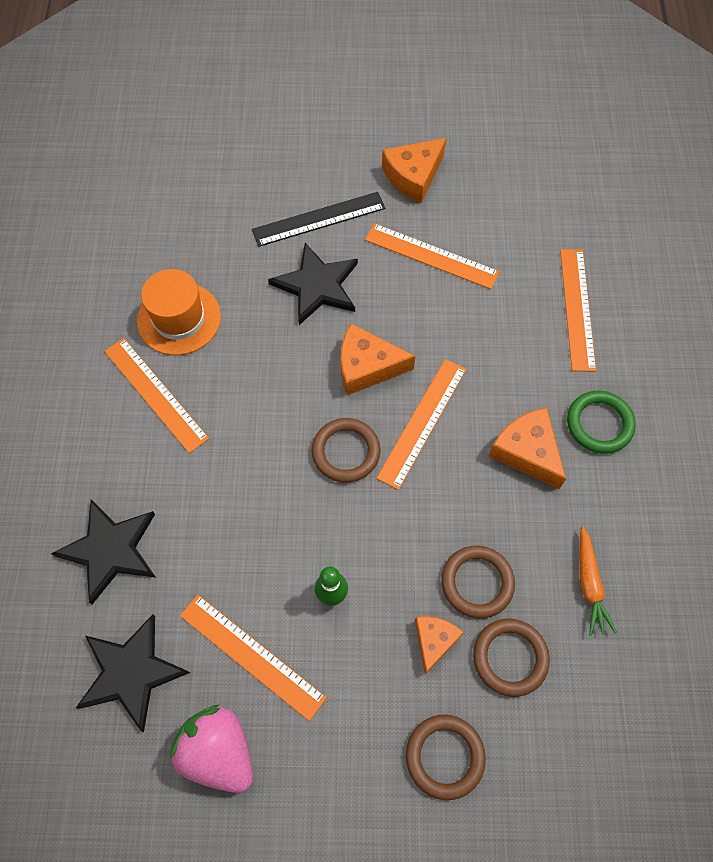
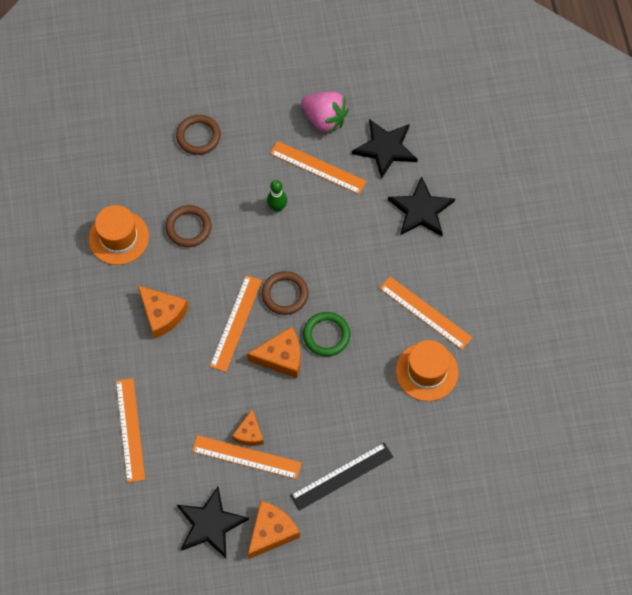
camera: 170 degrees right, 0 degrees up
(317, 286) = (330, 416): black star -> black star (210, 524)
(434, 641) = (211, 192): orange cheese -> orange cheese (249, 433)
(510, 658) = (165, 190): brown ring -> none
(589, 584) = (118, 238): orange carrot -> orange hat
(599, 424) = (113, 342): green ring -> green ring (326, 335)

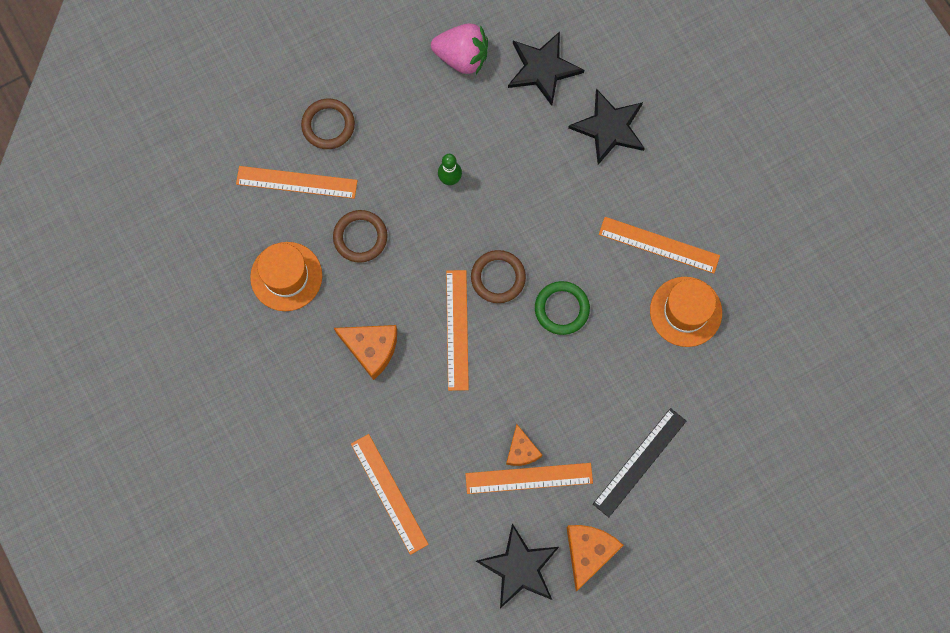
camera: 20 degrees left, 10 degrees up
(281, 357) = (522, 351): orange cheese -> none
(318, 167) = (476, 117): orange ruler -> orange ruler (296, 182)

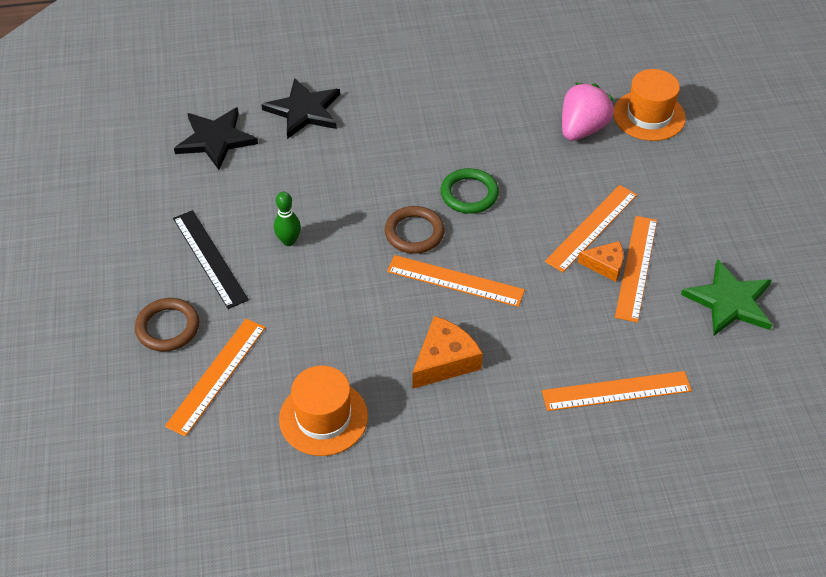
camera: 70 degrees left, 25 degrees down
(360, 237) = (312, 335): brown ring -> none
(462, 57) = (164, 195): pink strawberry -> pink strawberry (582, 129)
(519, 568) = (729, 301): black star -> green star
(588, 552) = (726, 243): orange cheese -> none
(639, 462) = (646, 181): black ruler -> black ruler (209, 258)
(659, 245) = (437, 110): orange ruler -> orange ruler (592, 228)
(685, 311) = (510, 110): orange hat -> orange hat (649, 116)

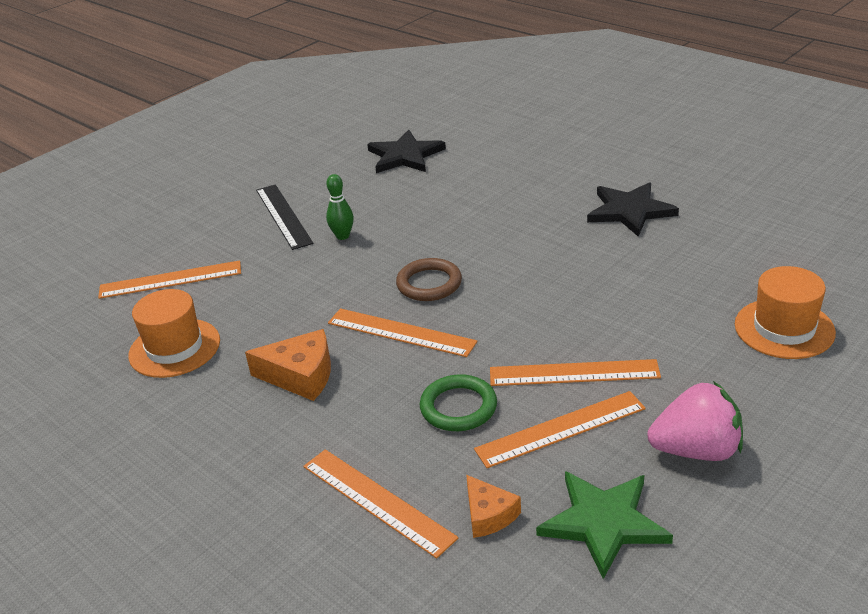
camera: 55 degrees right, 15 degrees down
(168, 327) = (196, 237): brown ring -> none
(209, 258) = (283, 216): black ruler -> black ruler turned 45 degrees counterclockwise
(304, 110) = (490, 169): black star -> black star (630, 211)
(455, 281) = (401, 332): orange ruler -> orange ruler turned 45 degrees counterclockwise
(469, 194) = (514, 286): green ring -> green ring (458, 407)
(582, 129) = (695, 300): pink strawberry -> pink strawberry (696, 450)
(605, 265) = (536, 407): orange cheese -> orange cheese (488, 515)

